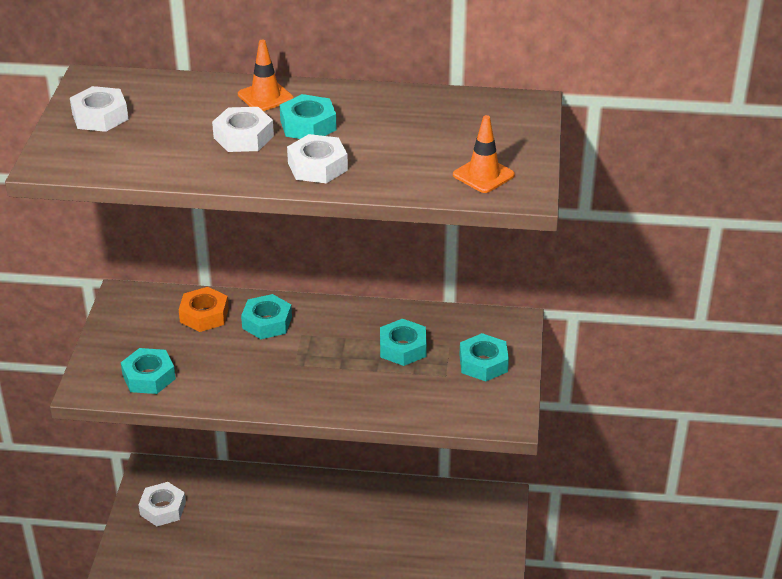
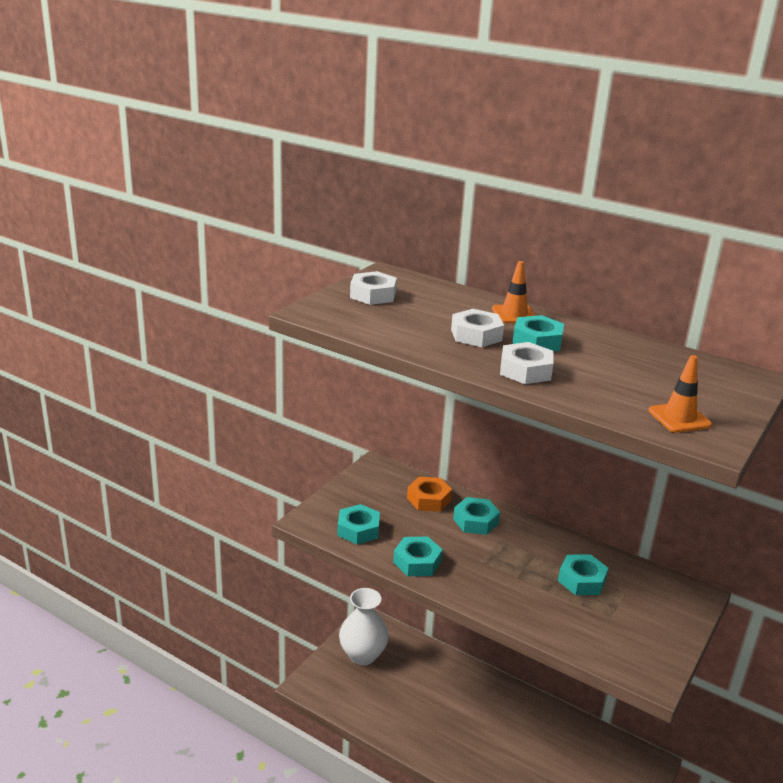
camera: 25 degrees right, 10 degrees down
(163, 509) = (362, 655): white nut -> white vase
(483, 363) = (651, 619): turquoise nut -> turquoise nut (417, 562)

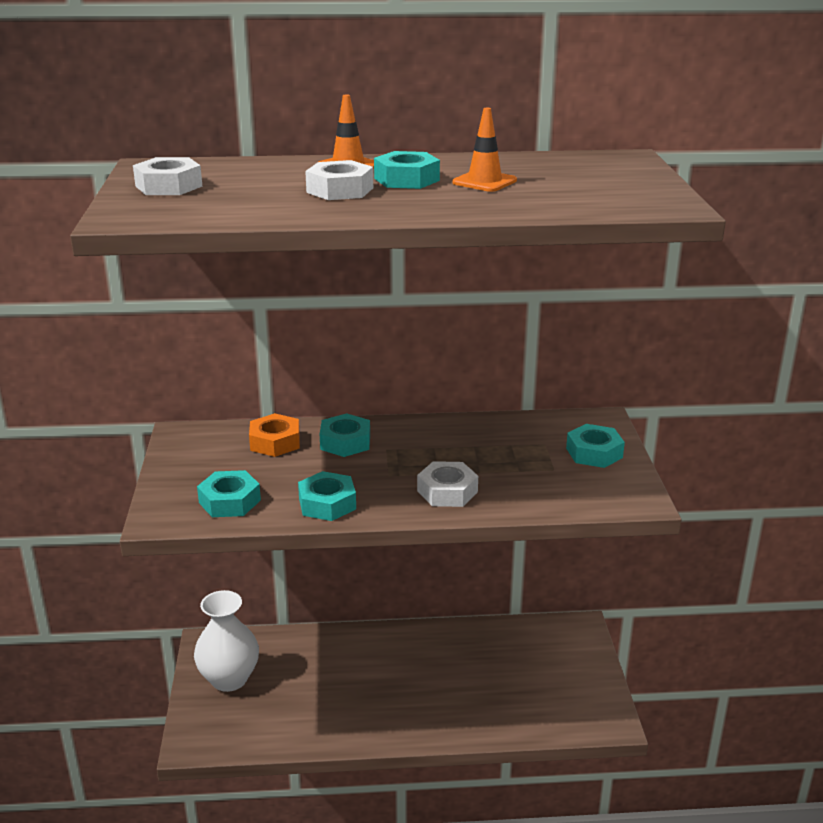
camera: 35 degrees left, 0 degrees up
(525, 370) = (436, 203): white nut -> white nut (447, 491)
(582, 580) = (498, 450): turquoise nut -> turquoise nut (594, 453)
(679, 418) = (621, 199): orange traffic cone -> orange traffic cone (484, 182)

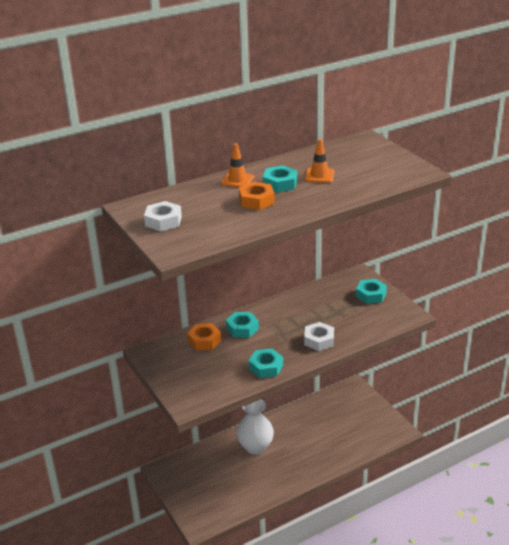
camera: 25 degrees left, 5 degrees up
(229, 679) = (191, 484): white vase -> white vase (255, 447)
(230, 501) = (214, 383): turquoise nut -> none
(340, 190) = (256, 200): white nut -> orange nut

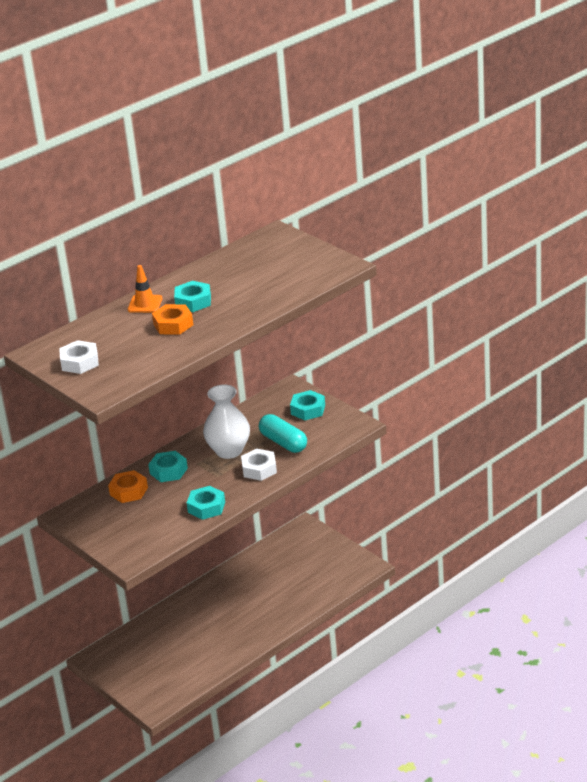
camera: 10 degrees left, 0 degrees up
(255, 447) = (199, 614): white vase -> white vase (229, 451)
(319, 175) = (234, 286): orange traffic cone -> none
(344, 320) = (283, 442): none -> turquoise capsule

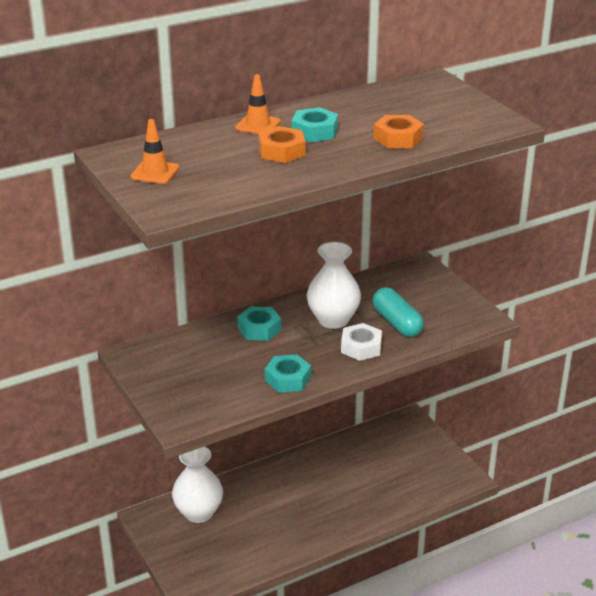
camera: 10 degrees right, 0 degrees up
(80, 362) = (155, 172): white nut -> orange traffic cone
(129, 491) = (207, 342): orange nut -> orange nut (398, 138)
(139, 645) = (198, 513): none -> white vase
(308, 410) = (434, 292): turquoise nut -> none

